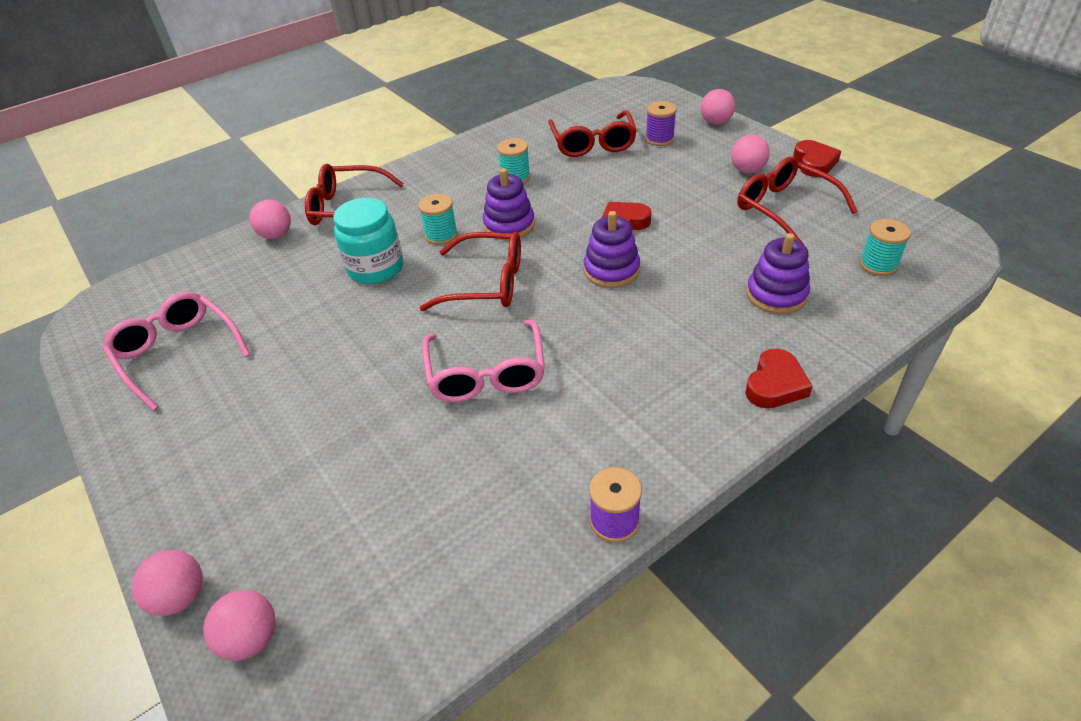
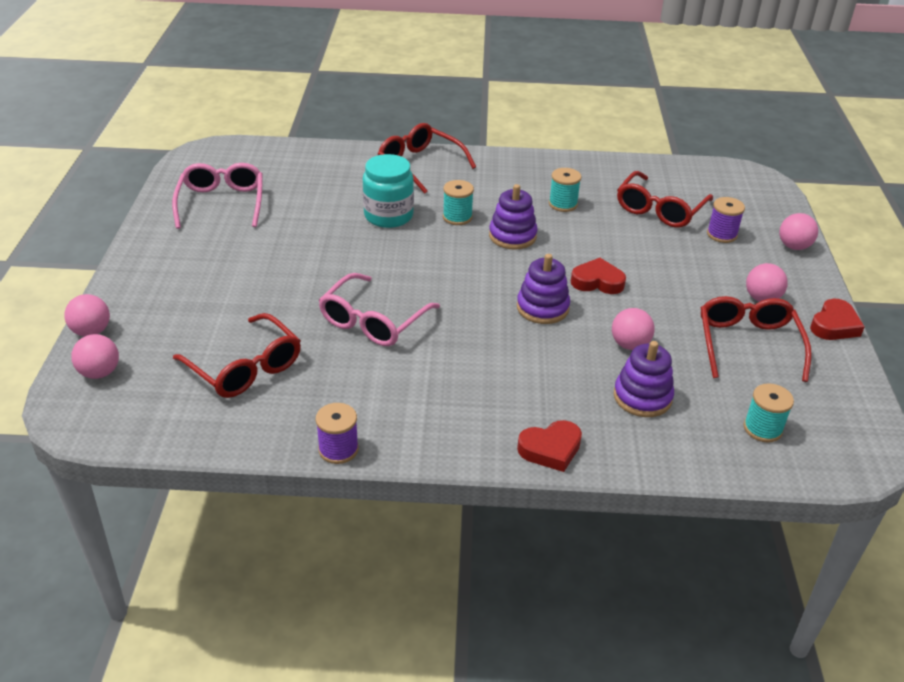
camera: 35 degrees right, 5 degrees down
(276, 235) = (355, 159): pink ball -> pink ball (629, 345)
(486, 283) = (446, 266): red glasses -> red glasses (245, 367)

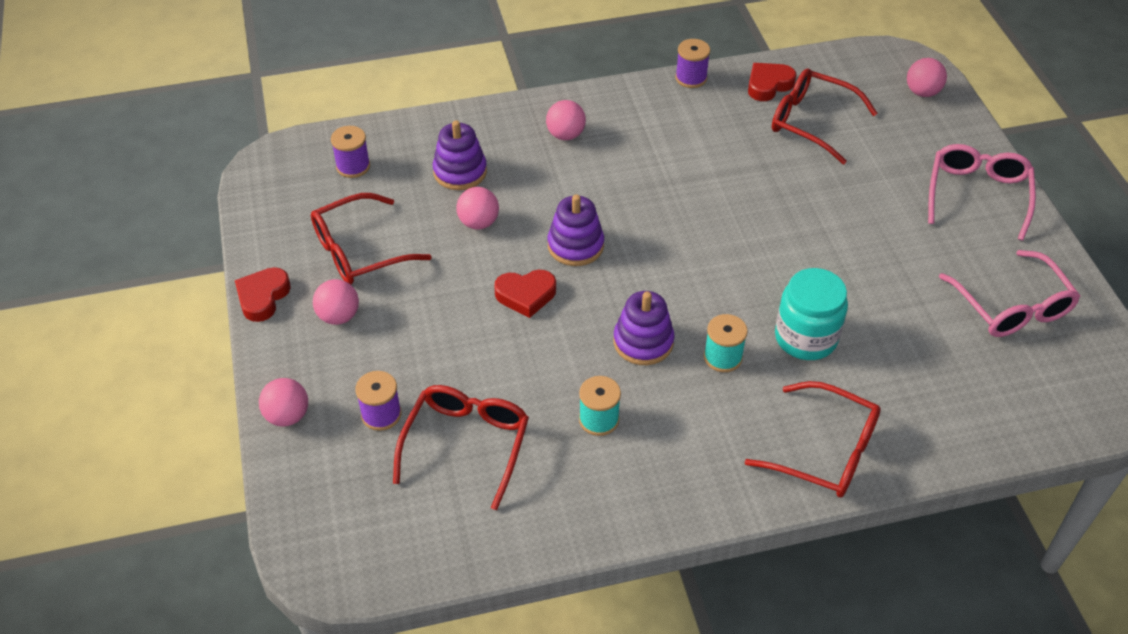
camera: 165 degrees right, 10 degrees up
(91, 331) = (969, 123): pink ball -> pink ball (565, 135)
(373, 321) = (733, 191): pink glasses -> pink glasses (977, 195)
(550, 449) = (529, 112): red heart -> red heart (768, 85)
(748, 344) = (359, 251): red glasses -> red glasses turned 75 degrees clockwise
(762, 429) = (353, 166): turquoise spool -> purple spool

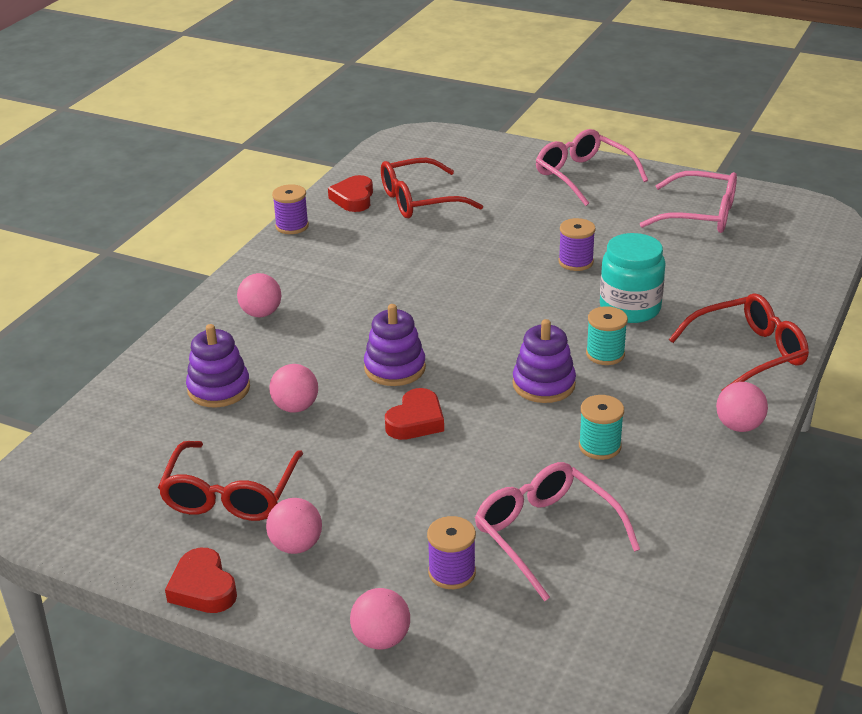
camera: 50 degrees left, 15 degrees down
(353, 166) = (115, 448): purple spool -> purple spool (575, 262)
(466, 444) = (546, 535): red glasses -> pink glasses
(922, 92) = (457, 146): pink ball -> pink ball (739, 426)

